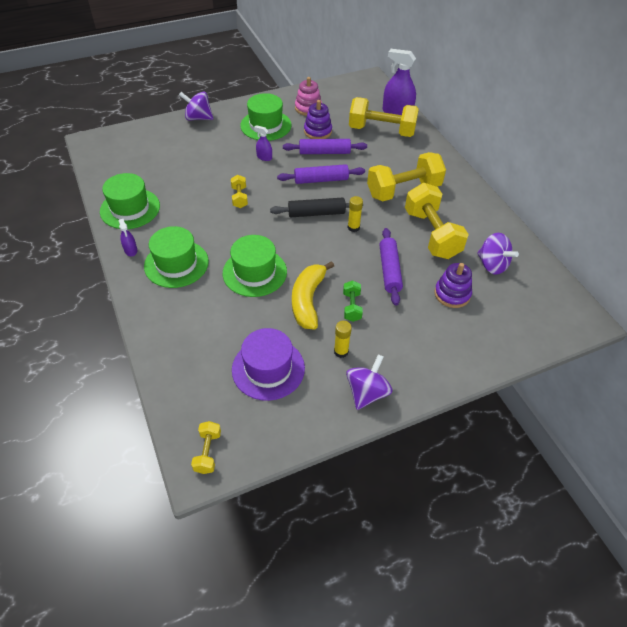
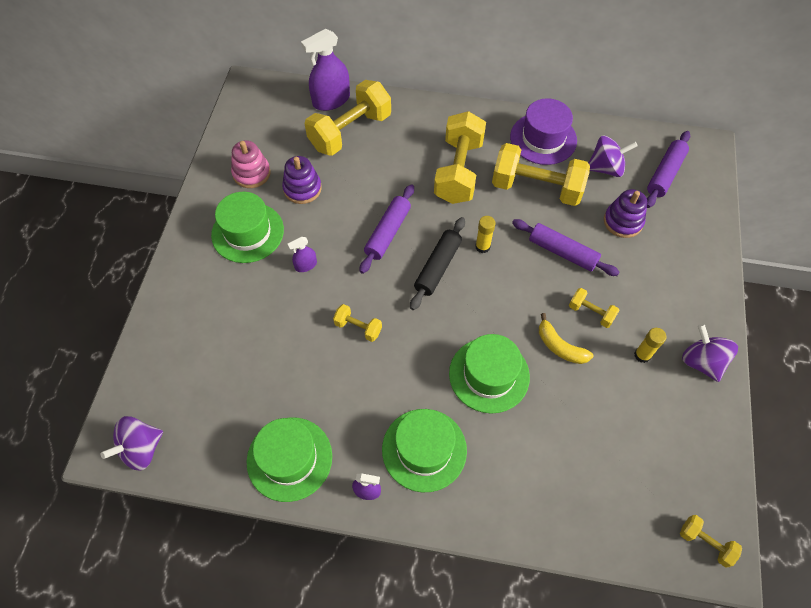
camera: 55 degrees left, 10 degrees up
(198, 118) = (169, 296): purple spinning top -> purple spinning top (141, 449)
(268, 369) = (629, 432): purple hat -> purple hat (543, 138)
(308, 300) = (560, 346): yellow banana -> yellow banana, size x0.65
(324, 152) = (344, 203): purple rolling pin -> purple rolling pin (665, 174)
(351, 307) = (591, 313): green dumbbell -> yellow dumbbell

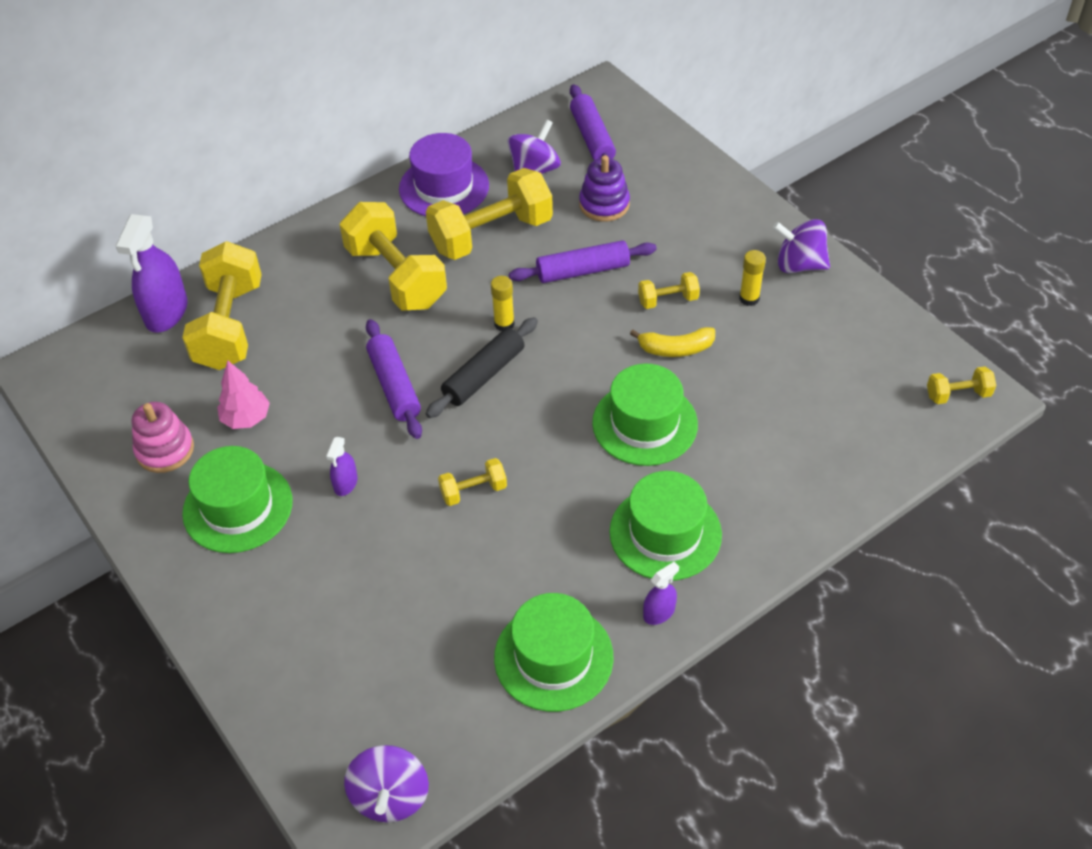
camera: 45 degrees left, 10 degrees down
(302, 189) = (246, 418): purple stacking toy -> pink tree
(438, 267) = (484, 375): black rolling pin -> black rolling pin turned 60 degrees clockwise

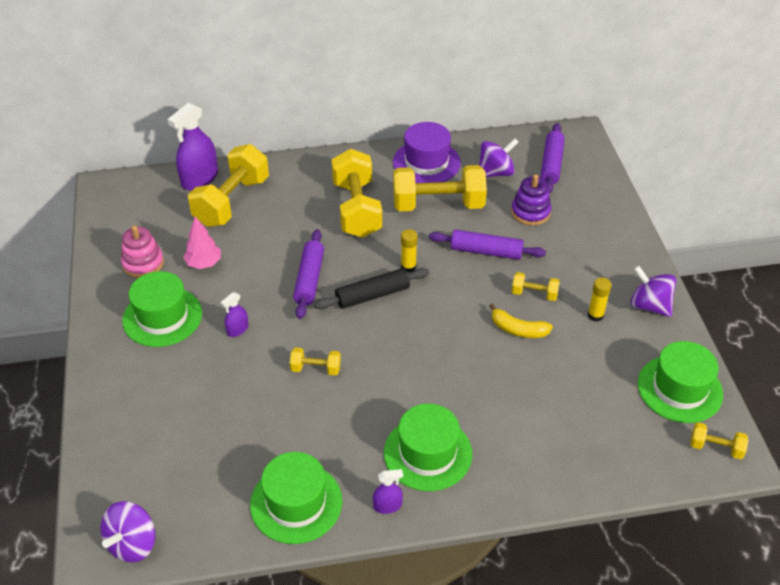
camera: 25 degrees right, 5 degrees down
(645, 423) = (462, 372): green hat -> green hat (679, 389)

